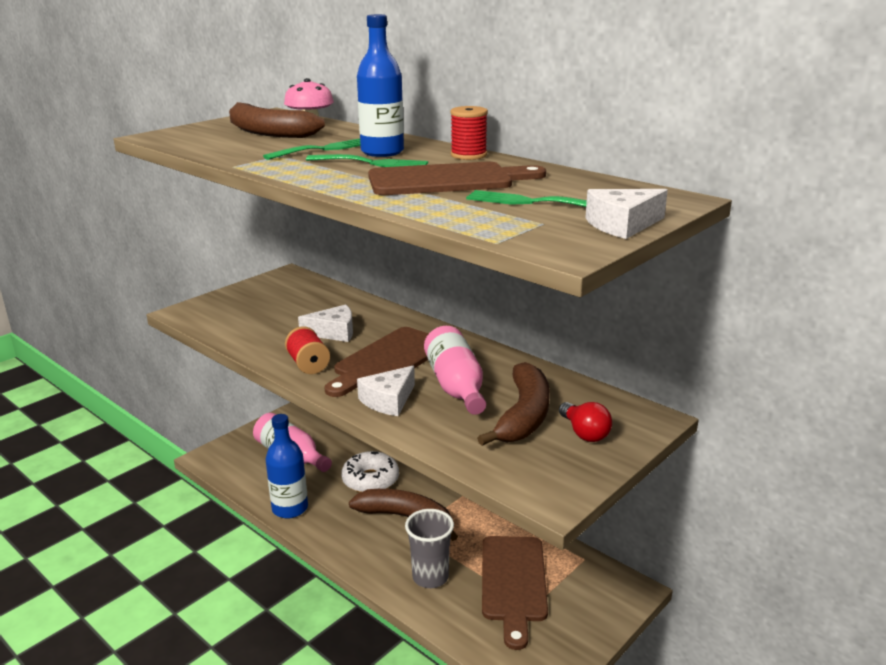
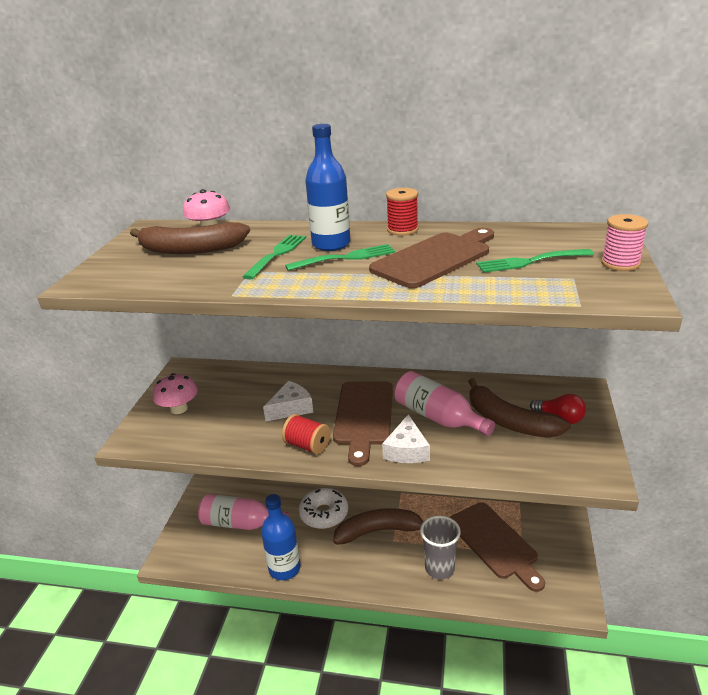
camera: 30 degrees left, 5 degrees up
(246, 302) = (179, 409): none -> pink mushroom
(523, 415) = (509, 421): brown banana -> brown banana turned 150 degrees clockwise
(622, 225) = (620, 263): white cheese -> pink spool

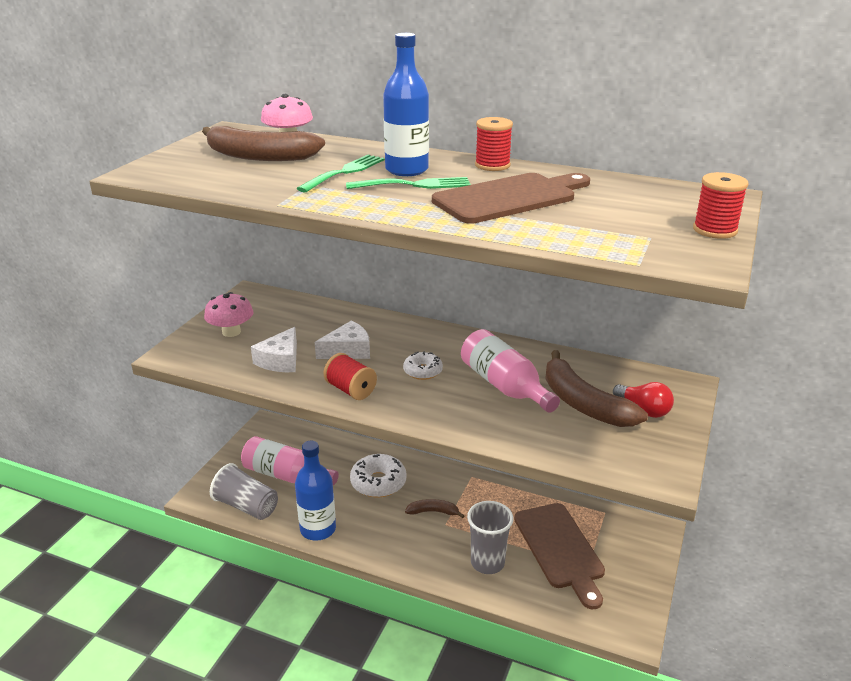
camera: 10 degrees right, 0 degrees up
(214, 560) = (246, 506): none -> grey cup
(363, 416) = (423, 371): brown cutting board -> white donut
(379, 531) = (433, 512): brown banana -> brown banana, size x0.51
(406, 450) = (455, 412): white cheese -> white cheese (280, 360)
(530, 261) = (612, 214): green fork -> none
(620, 263) = (715, 230): pink spool -> red spool

